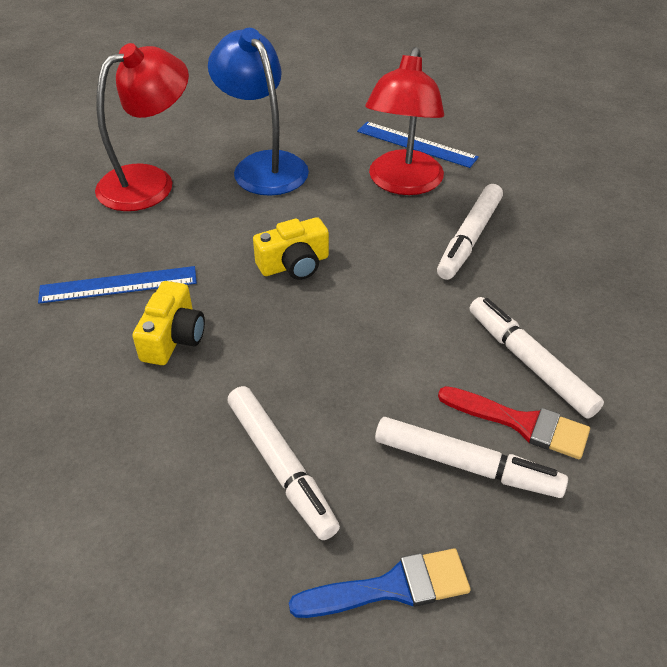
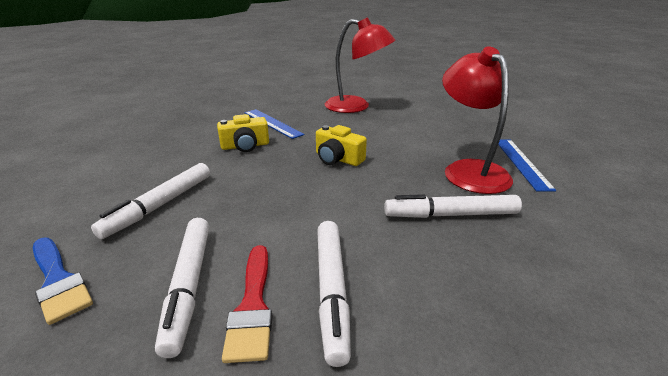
camera: 60 degrees right, 15 degrees down
(263, 165) = (413, 125): blue lamp -> none
(402, 183) = (469, 170): red lamp -> red lamp turned 90 degrees clockwise
(529, 363) = (332, 291): white marker -> white marker turned 150 degrees clockwise

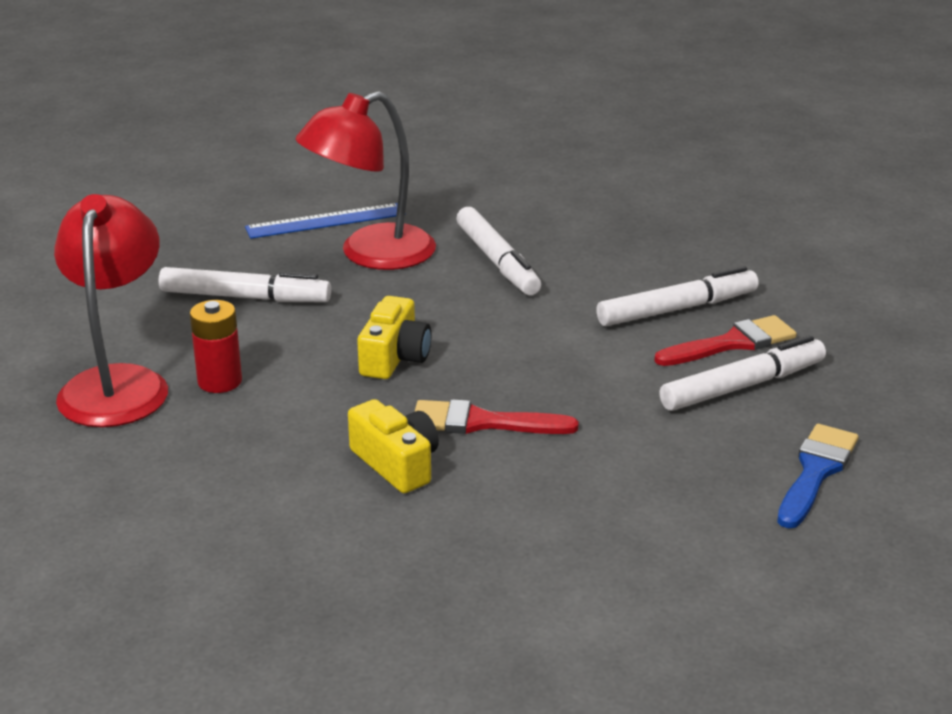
camera: 110 degrees left, 0 degrees up
(160, 205) = (637, 471): white marker -> white marker (245, 297)
(255, 170) = (482, 422): none -> red brush
(272, 123) = (265, 467): blue ruler -> none
(344, 121) = (220, 381): none -> red battery

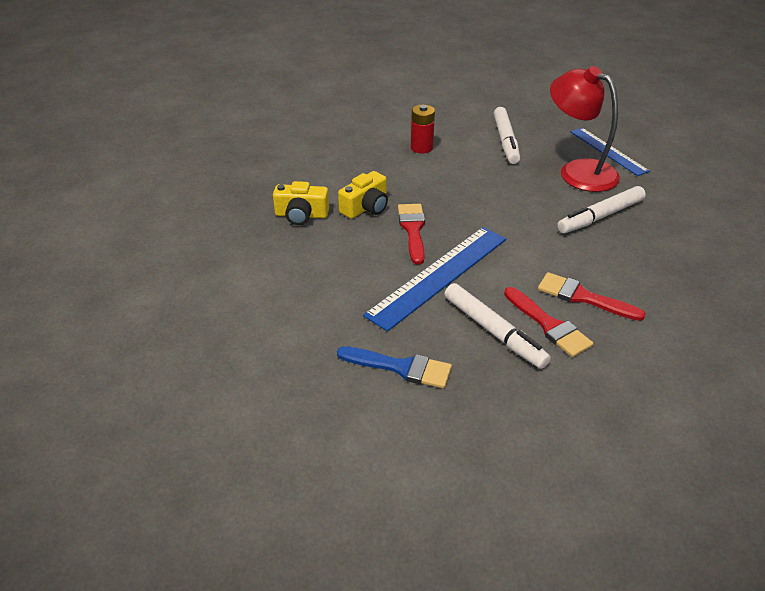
camera: 80 degrees right, 10 degrees up
(118, 383) = (409, 123): red lamp -> none
(394, 357) = (467, 194): yellow camera -> yellow camera (301, 215)
(610, 413) = (438, 275): none -> blue ruler
(677, 309) = (583, 297): white marker -> red brush

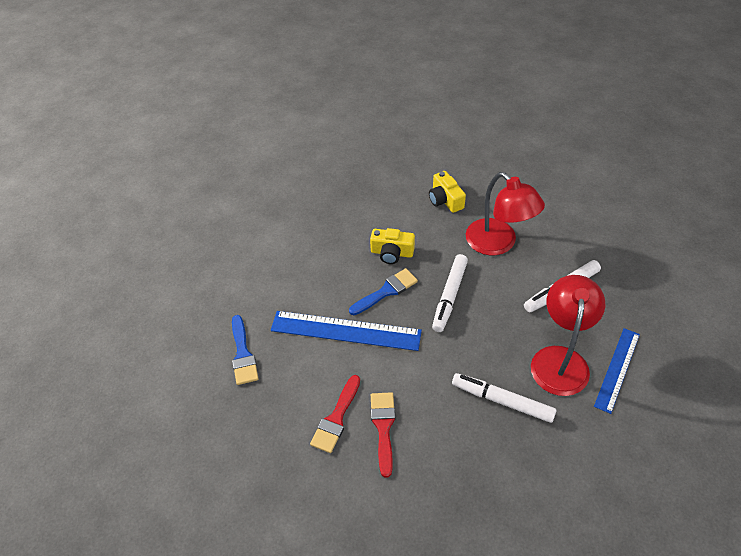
camera: 60 degrees right, 10 degrees up
(301, 215) = (355, 225): yellow camera -> yellow camera (445, 200)
(412, 230) = (386, 291): red brush -> blue brush
(421, 148) = (498, 244): red battery -> red lamp
(494, 331) = (308, 388): white marker -> white marker (450, 296)

